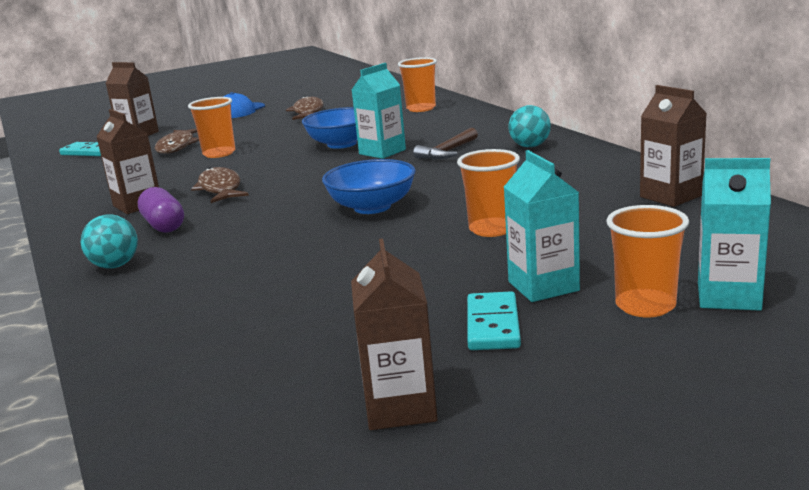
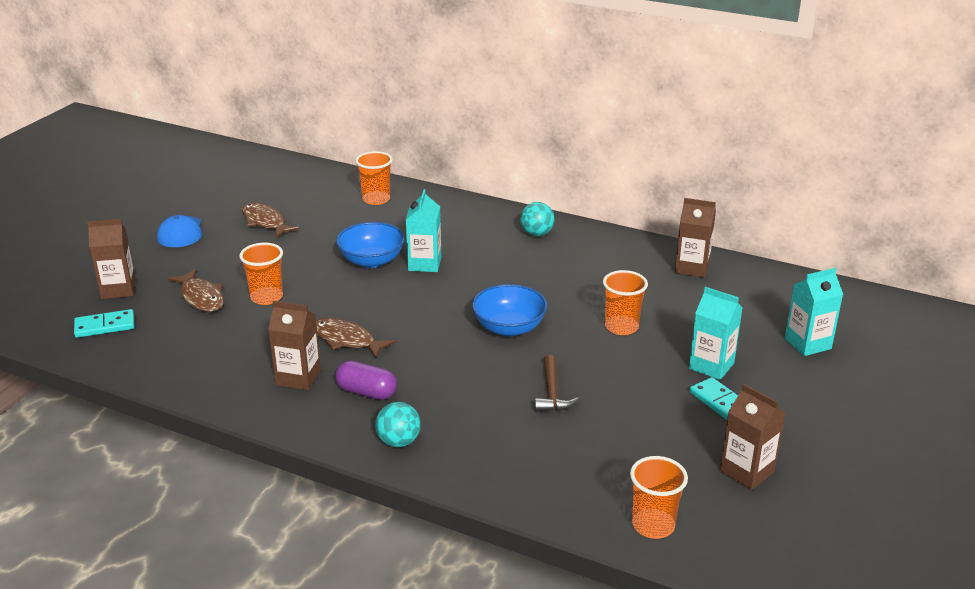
camera: 40 degrees left, 10 degrees up
(447, 152) = (481, 253): brown hammer -> brown hammer (552, 393)
(645, 305) = (777, 363): orange cup -> orange cup (653, 525)

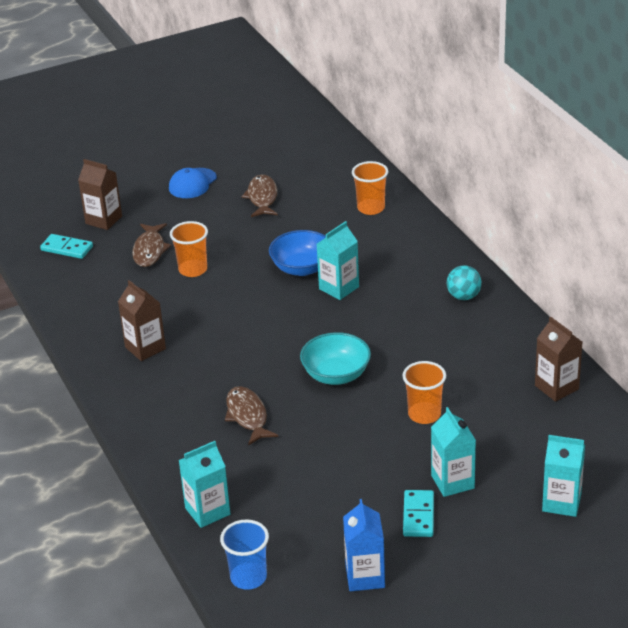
camera: 40 degrees right, 5 degrees up
(346, 340) = (209, 332): brown fish -> brown fish (247, 416)
(366, 392) = (177, 381): purple capsule -> none
(398, 441) = (156, 429): turquoise ball -> none
(509, 328) = (336, 375): blue bowl -> turquoise bowl
(540, 488) = (207, 511): none -> turquoise carton
(552, 393) = (302, 444): brown hammer -> none
(653, 525) = (248, 577): orange cup -> blue cup
(746, 471) = (365, 576): brown carton -> blue carton

